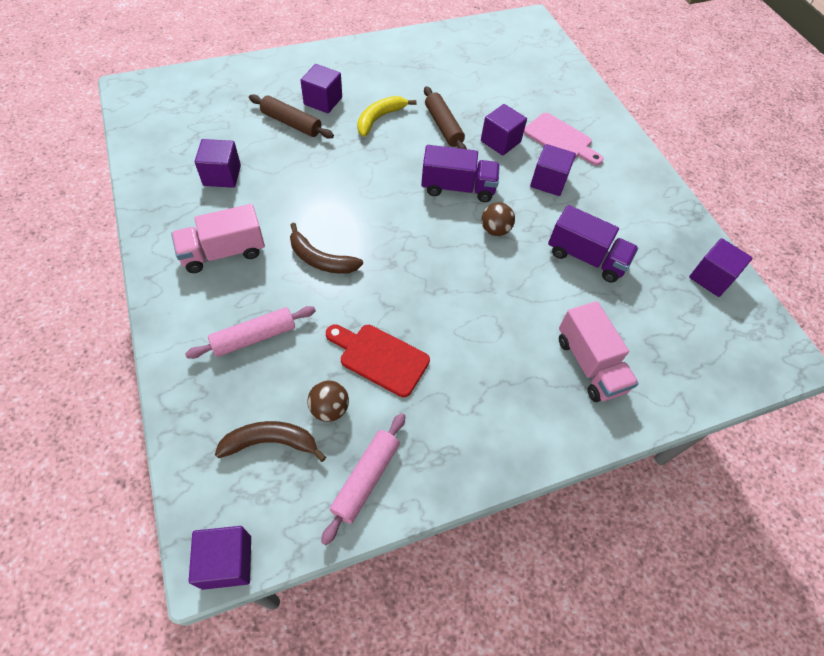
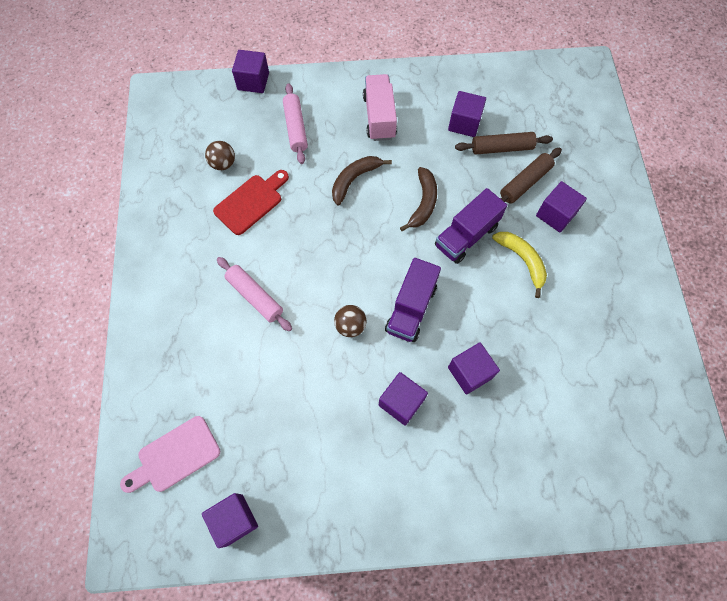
camera: 110 degrees right, 10 degrees up
(227, 561) = (150, 99): purple cube -> purple cube (253, 81)
(271, 442) = (212, 128): brown banana -> brown banana (423, 203)
(366, 479) = (166, 175): pink rolling pin -> pink rolling pin (255, 296)
(443, 126) = (502, 320): brown rolling pin -> brown rolling pin (501, 148)
(560, 139) = (463, 442): pink cutting board -> pink cutting board (175, 456)
(586, 258) = (295, 399): purple truck -> purple truck (466, 236)
(589, 364) = (189, 354): pink truck -> none

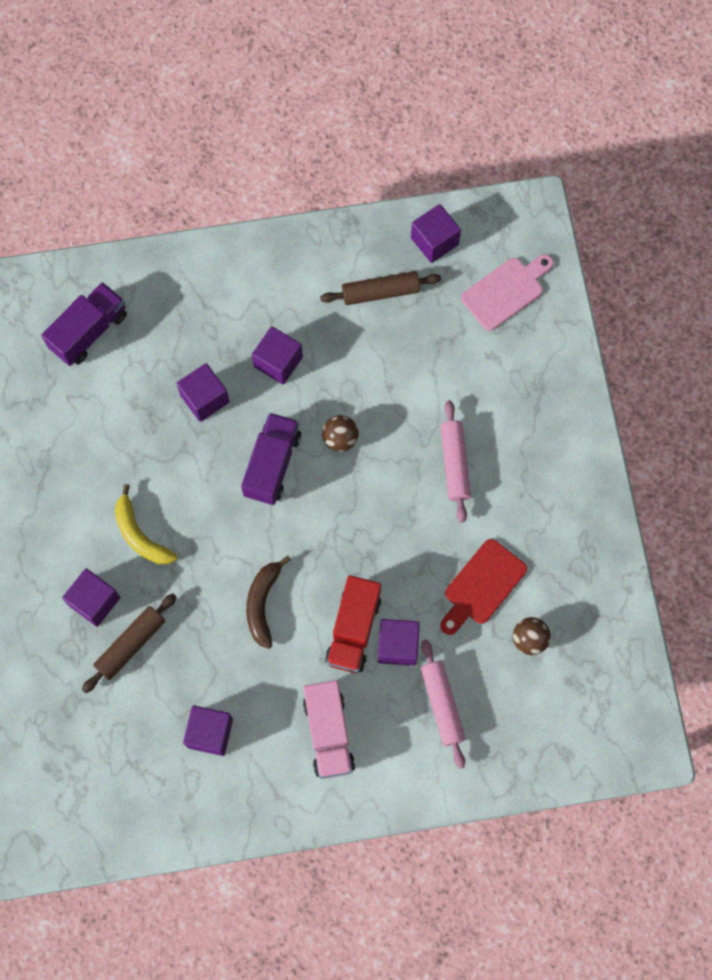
camera: 175 degrees right, 5 degrees up
(253, 81) = (515, 780): purple cube -> purple cube (398, 645)
(255, 296) = (454, 464): pink rolling pin -> pink rolling pin turned 45 degrees clockwise
(354, 180) = (353, 630): brown banana -> red truck
(466, 236) = (208, 562): purple truck -> purple truck (89, 331)
(501, 148) = (159, 696): brown rolling pin -> brown rolling pin (380, 292)

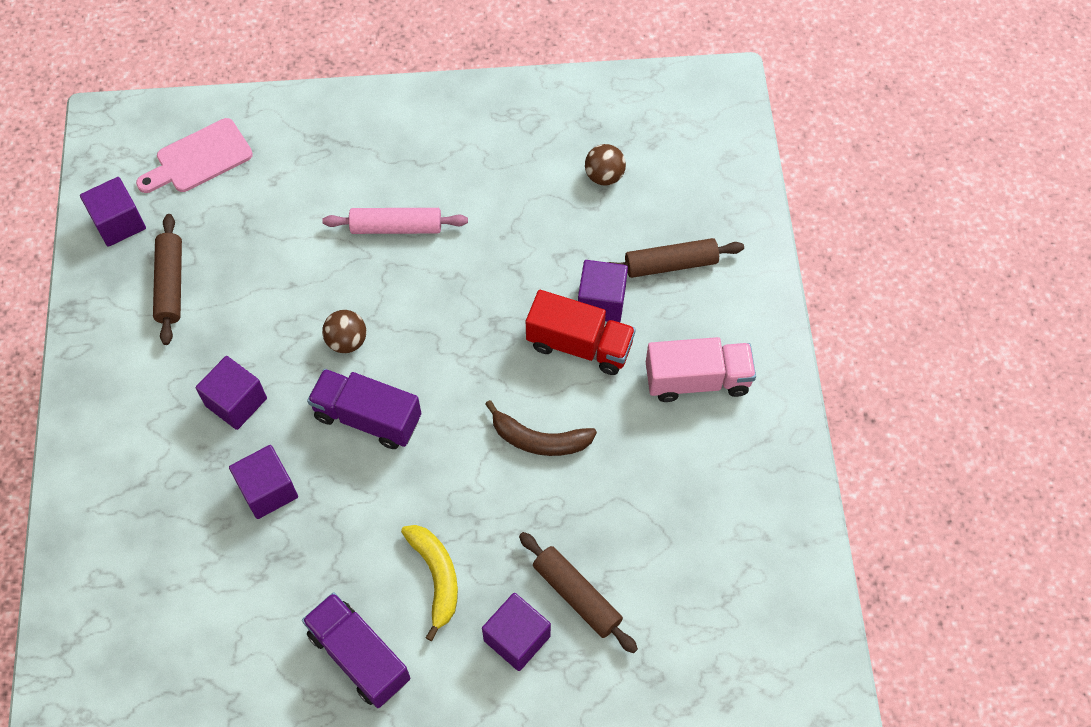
camera: 85 degrees left, 10 degrees down
(89, 331) = (146, 631): purple truck -> purple truck (359, 656)
(140, 535) = (436, 577): yellow banana -> yellow banana turned 75 degrees counterclockwise
(210, 733) = (691, 508): purple cube -> none
(442, 705) = (671, 264): pink rolling pin -> brown rolling pin
(482, 585) = (540, 214): red cutting board -> none
(506, 291) = (199, 158): pink cutting board -> pink cutting board turned 90 degrees counterclockwise

